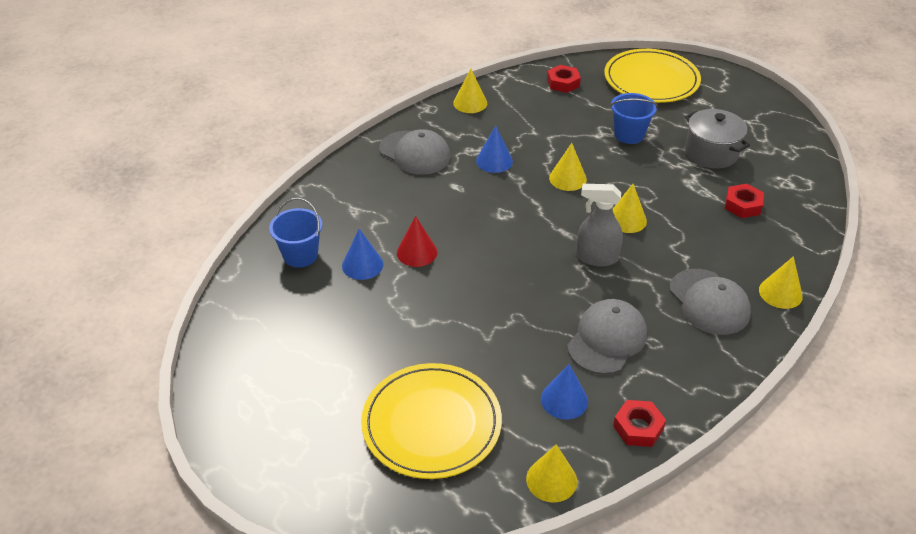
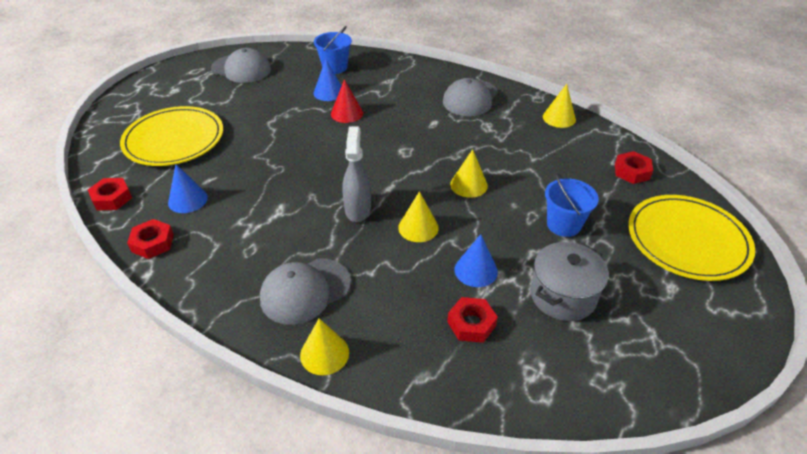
camera: 80 degrees right, 0 degrees up
(494, 161) = (477, 139): blue cone -> blue cone (476, 270)
(551, 480) = (112, 198): yellow cone -> red nut
(607, 339) = (253, 221): grey cap -> grey cap (241, 69)

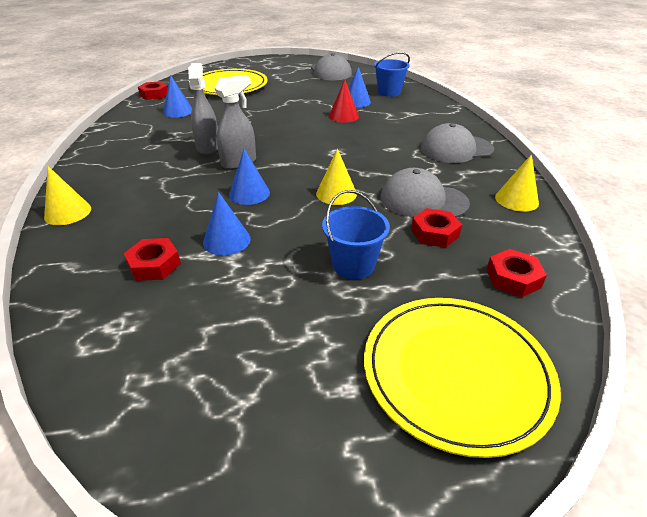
camera: 50 degrees right, 5 degrees down
(152, 243) = (127, 119): red nut -> red nut (434, 233)
(303, 214) = (208, 147): none -> grey spray bottle
(305, 291) = (128, 180): grey cap -> grey cap (423, 200)
(418, 227) = (249, 193): yellow cone -> blue cone
(563, 295) = (244, 305): grey pot -> none

